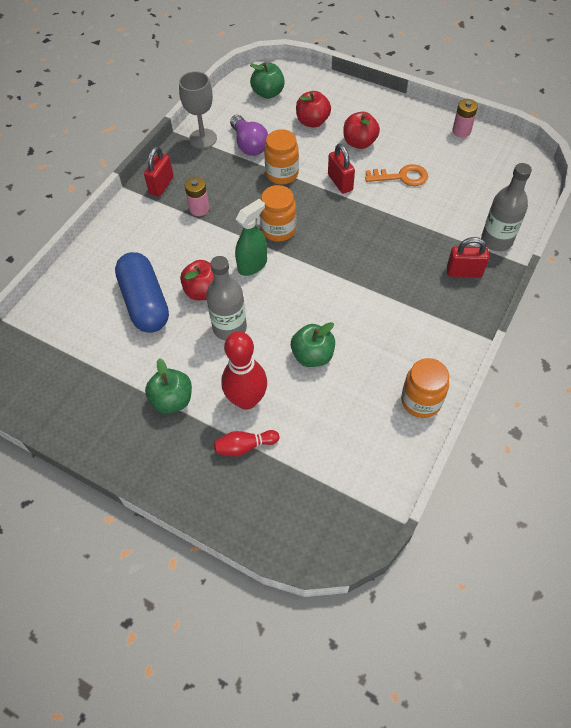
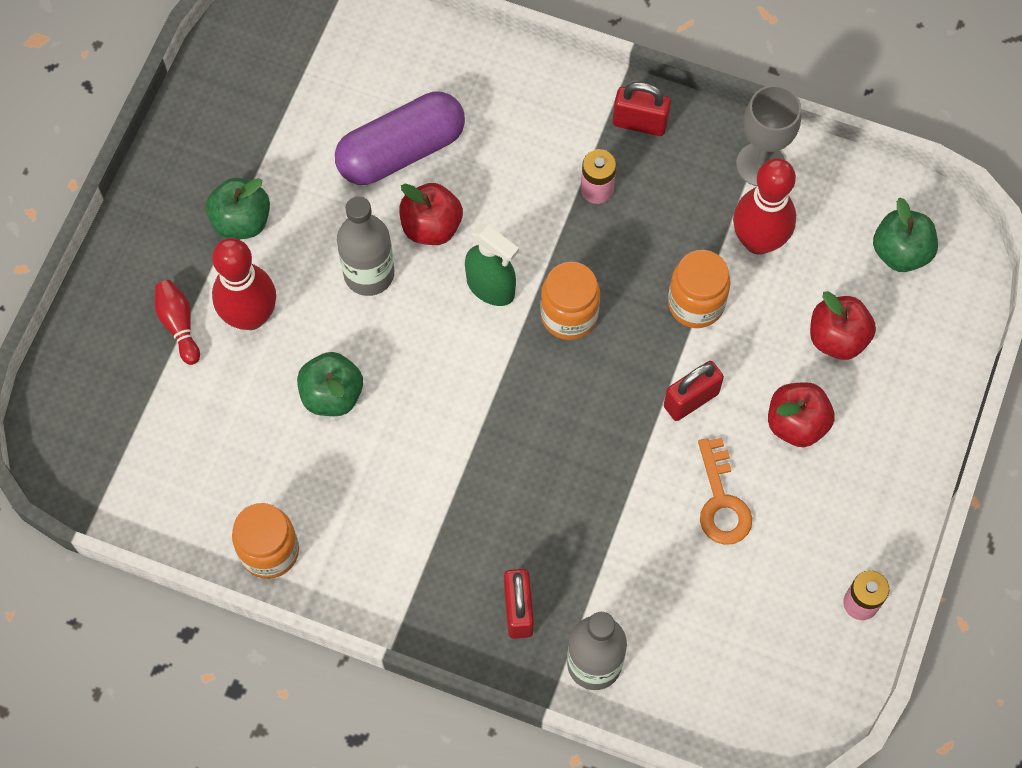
camera: 80 degrees right, 10 degrees up
(145, 302) = (401, 151): blue capsule -> purple capsule
(249, 145) = (758, 241): purple light bulb -> red bowling pin

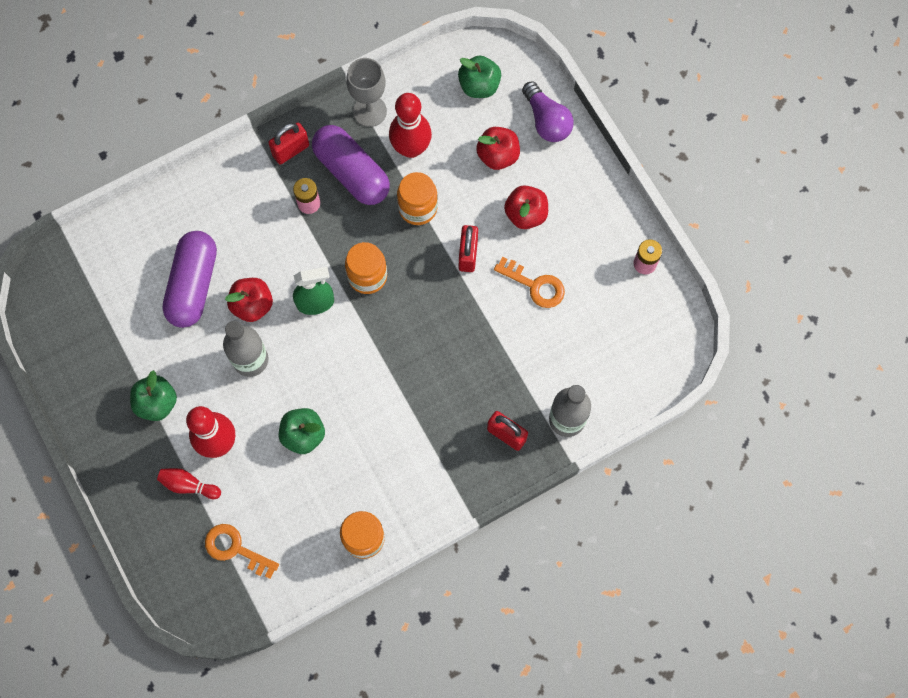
camera: 50 degrees left, 5 degrees up
(148, 428) = (235, 549): none -> orange key
(672, 203) = (351, 172): none -> purple capsule
(929, 356) = (546, 120): none -> purple light bulb

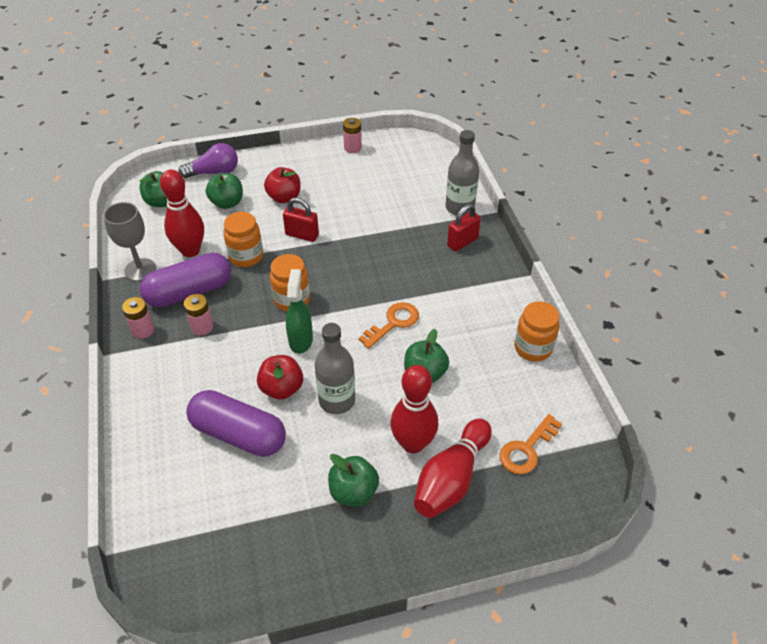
camera: 75 degrees left, 25 degrees down
(188, 485) = (451, 478): red bowling pin -> red bowling pin, size x1.85
(291, 150) = (143, 330): red padlock -> pink battery
(498, 155) = (227, 203): red apple -> green apple
(535, 285) = (345, 203): orange key -> orange key (393, 323)

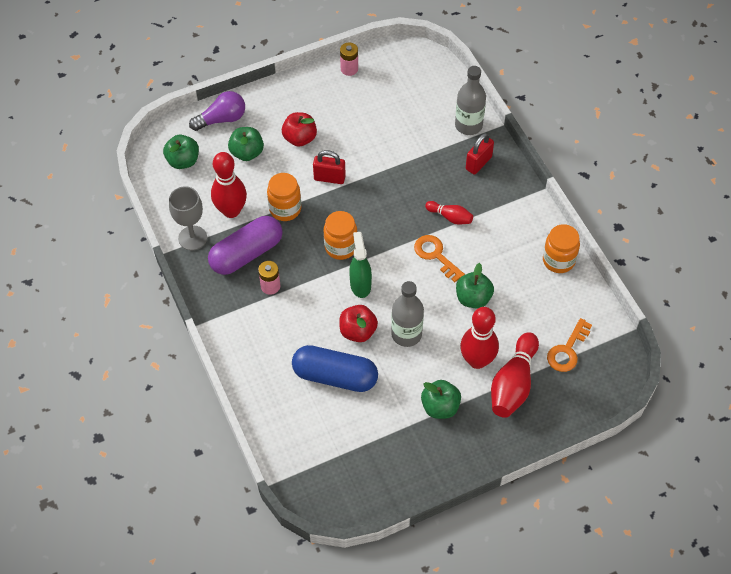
camera: 10 degrees left, 10 degrees up
(143, 330) = (219, 297): pink battery -> none
(238, 434) = (335, 376): purple capsule -> blue capsule
(393, 323) = (435, 255): orange key -> orange key turned 75 degrees counterclockwise
(419, 288) = (450, 217): none -> red bowling pin

